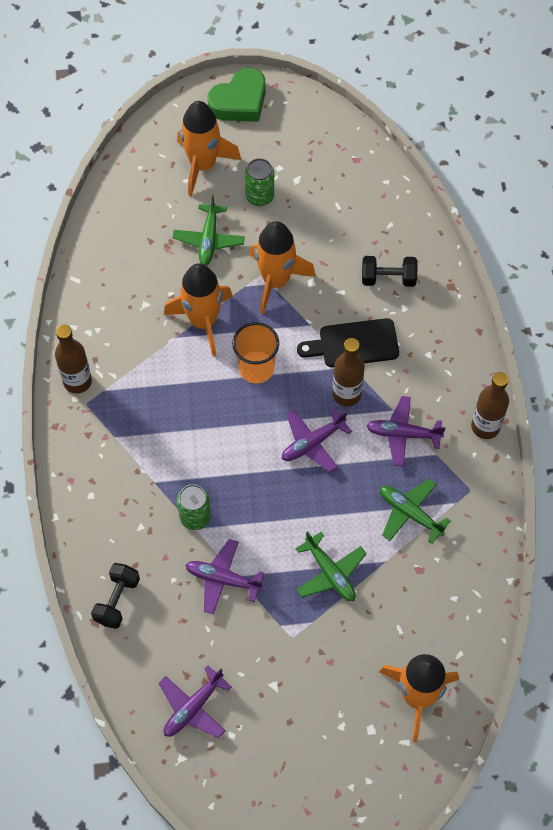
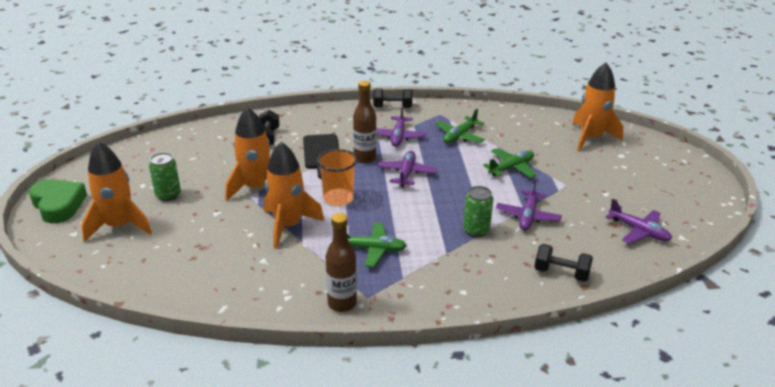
camera: 90 degrees left, 30 degrees down
(209, 240) = (203, 223): green plane -> green plane (372, 249)
(312, 443) = (406, 173): purple plane -> purple plane turned 135 degrees counterclockwise
(485, 426) = (392, 107): brown bottle -> black dumbbell

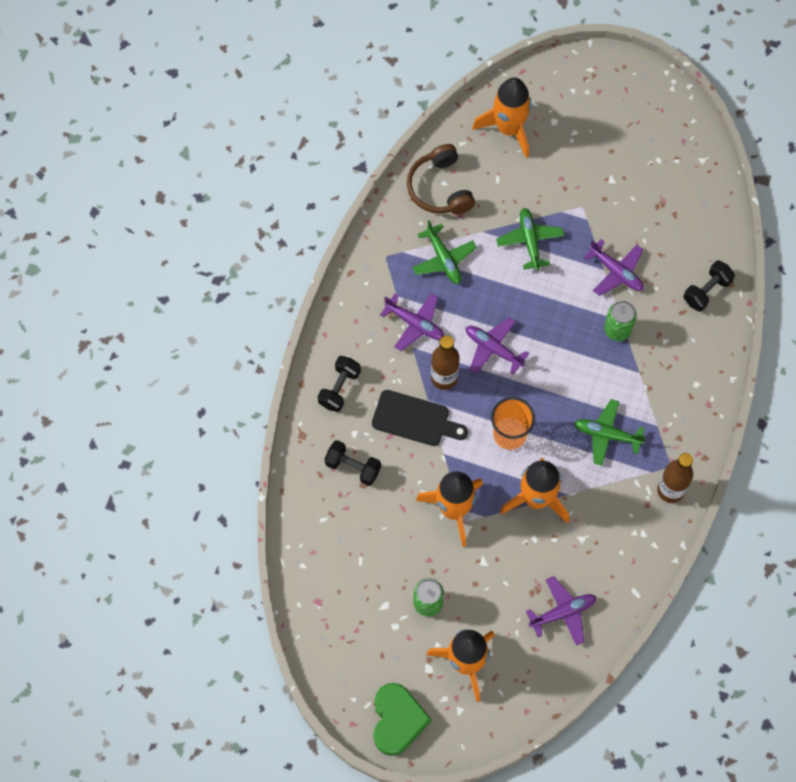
camera: 65 degrees left, 35 degrees up
(58, 205) = (397, 720): green heart -> green heart turned 105 degrees clockwise
(372, 249) = (606, 434): green plane -> green plane turned 105 degrees counterclockwise
(392, 107) = (344, 301): black dumbbell -> black dumbbell (339, 388)
(512, 122) = (440, 188): none -> brown headphones
(639, 231) = (679, 190): purple plane -> purple plane (563, 612)

